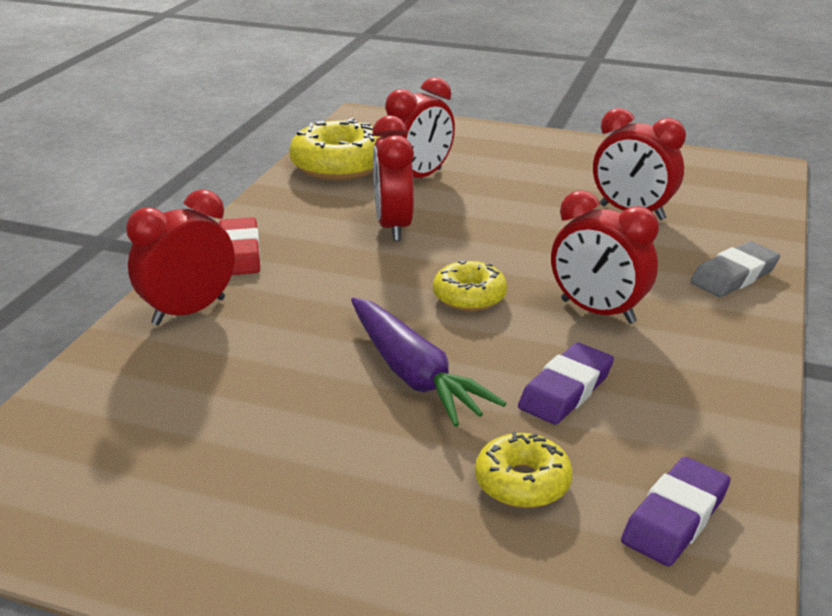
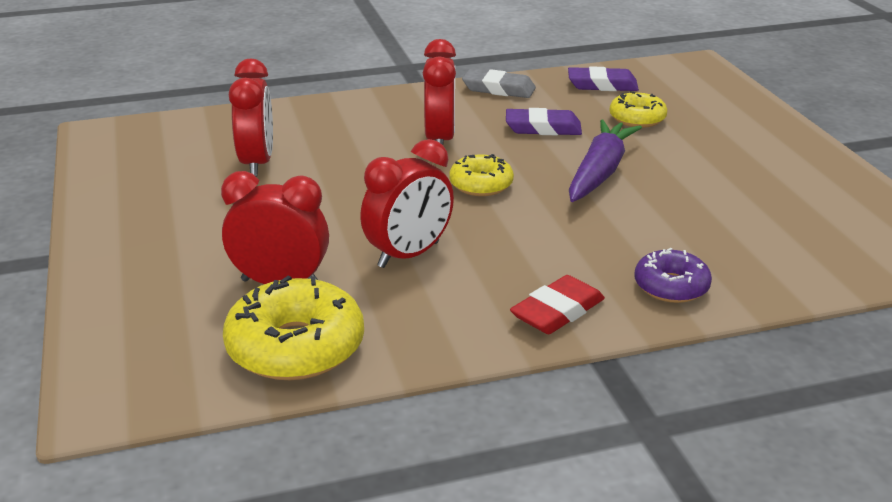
camera: 125 degrees left, 0 degrees up
(189, 311) = (671, 286): red clock -> purple donut
(734, 275) = (330, 111): grey eraser -> grey eraser (498, 89)

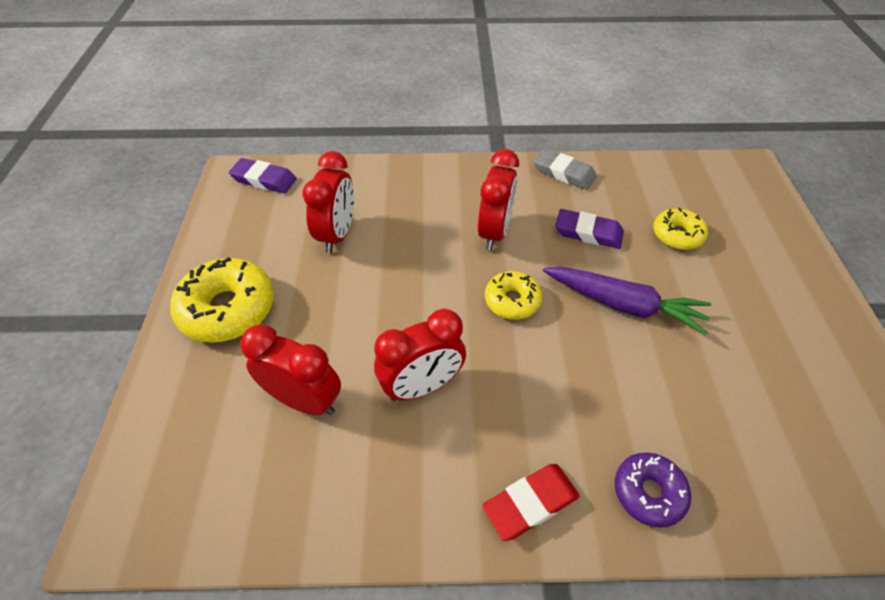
camera: 15 degrees right, 20 degrees up
(295, 347) = (288, 494): yellow donut -> yellow donut (228, 309)
(600, 172) = (623, 305): purple carrot -> purple carrot turned 75 degrees clockwise
(602, 85) = (657, 183): purple eraser -> purple eraser (264, 180)

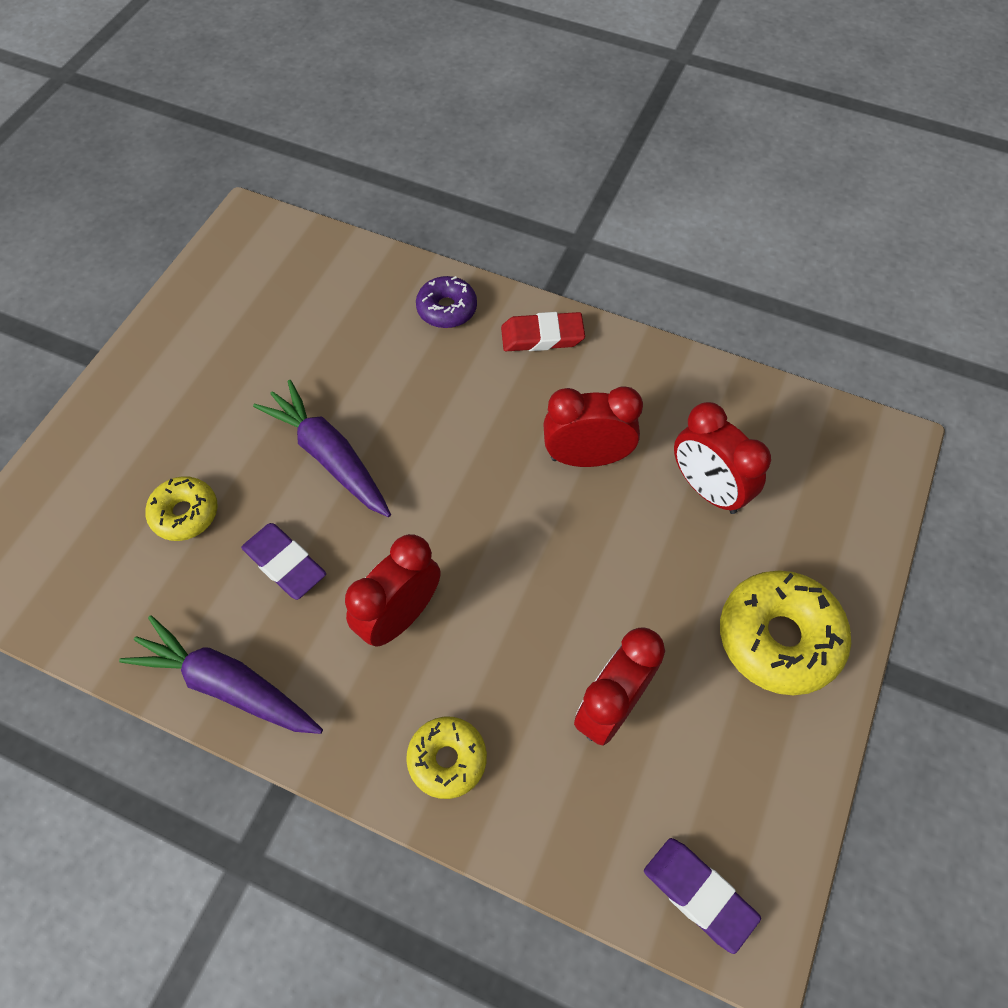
camera: 155 degrees left, 10 degrees up
(512, 301) = (442, 510): yellow donut -> yellow donut (447, 759)
(563, 173) = (227, 685): grey eraser -> purple carrot

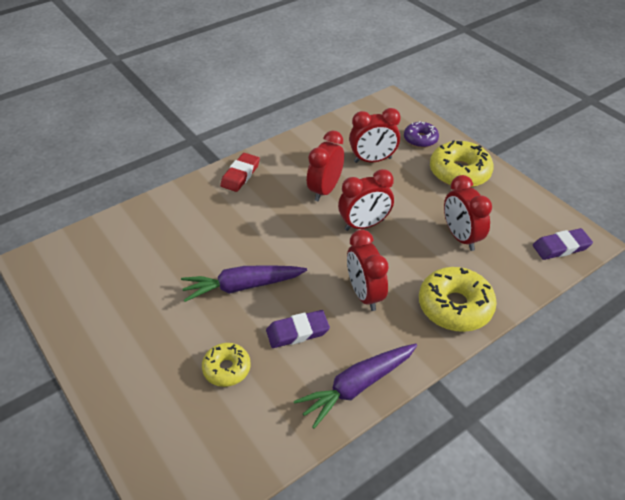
camera: 60 degrees left, 15 degrees down
(447, 309) = (188, 202): purple donut -> purple donut (420, 139)
(447, 759) = (455, 306): yellow donut -> yellow donut, size x1.69
(545, 548) = (364, 225): none -> red clock

